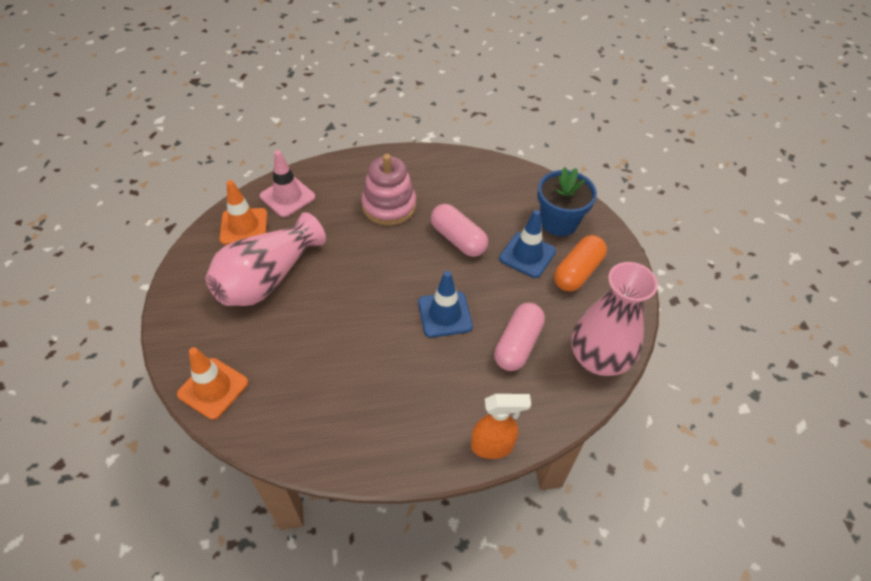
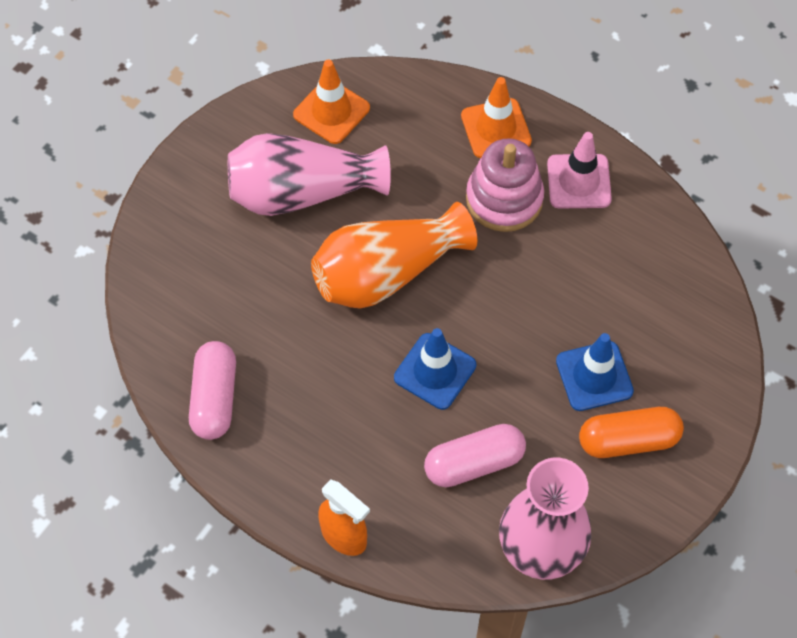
camera: 45 degrees right, 10 degrees up
(213, 388) = (157, 272): orange traffic cone -> orange traffic cone (496, 128)
(287, 197) = (407, 106): pink traffic cone -> pink traffic cone (579, 181)
(363, 284) = (386, 273): none -> orange vase
(458, 239) = (537, 298): pink capsule -> pink capsule (214, 398)
(559, 222) = (676, 366): blue flower pot -> none

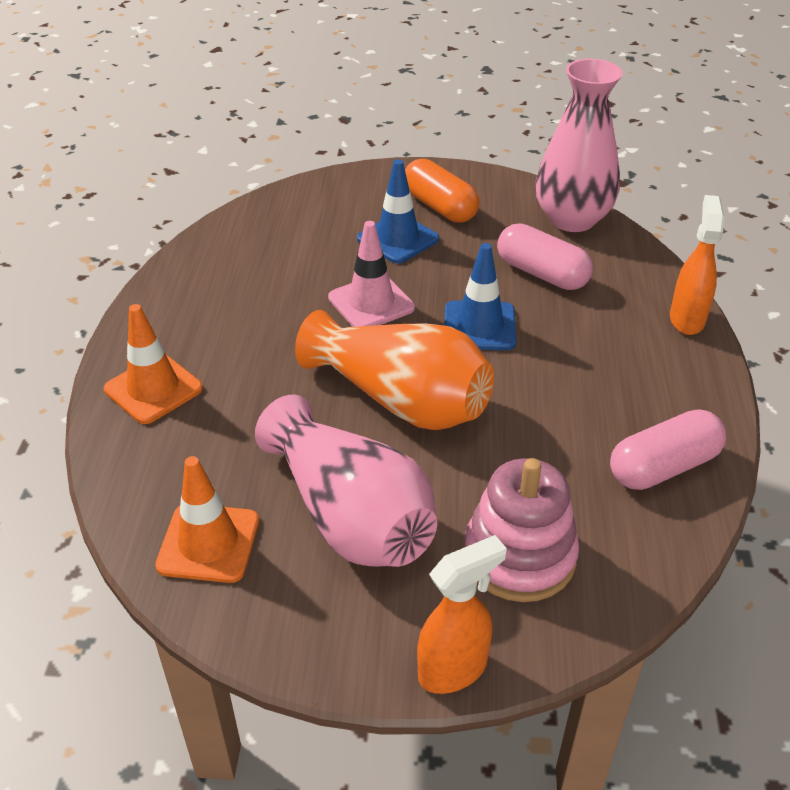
camera: 120 degrees left, 20 degrees down
(162, 190) = (453, 669): none -> orange spray bottle
(504, 199) = (246, 351): pink stacking toy -> pink stacking toy (519, 556)
(579, 181) = (190, 310): pink traffic cone -> pink traffic cone (371, 303)

